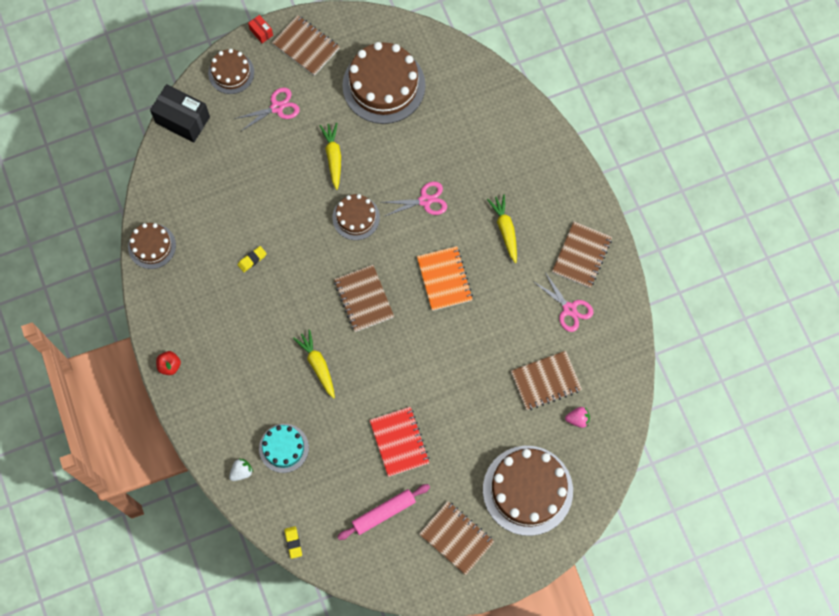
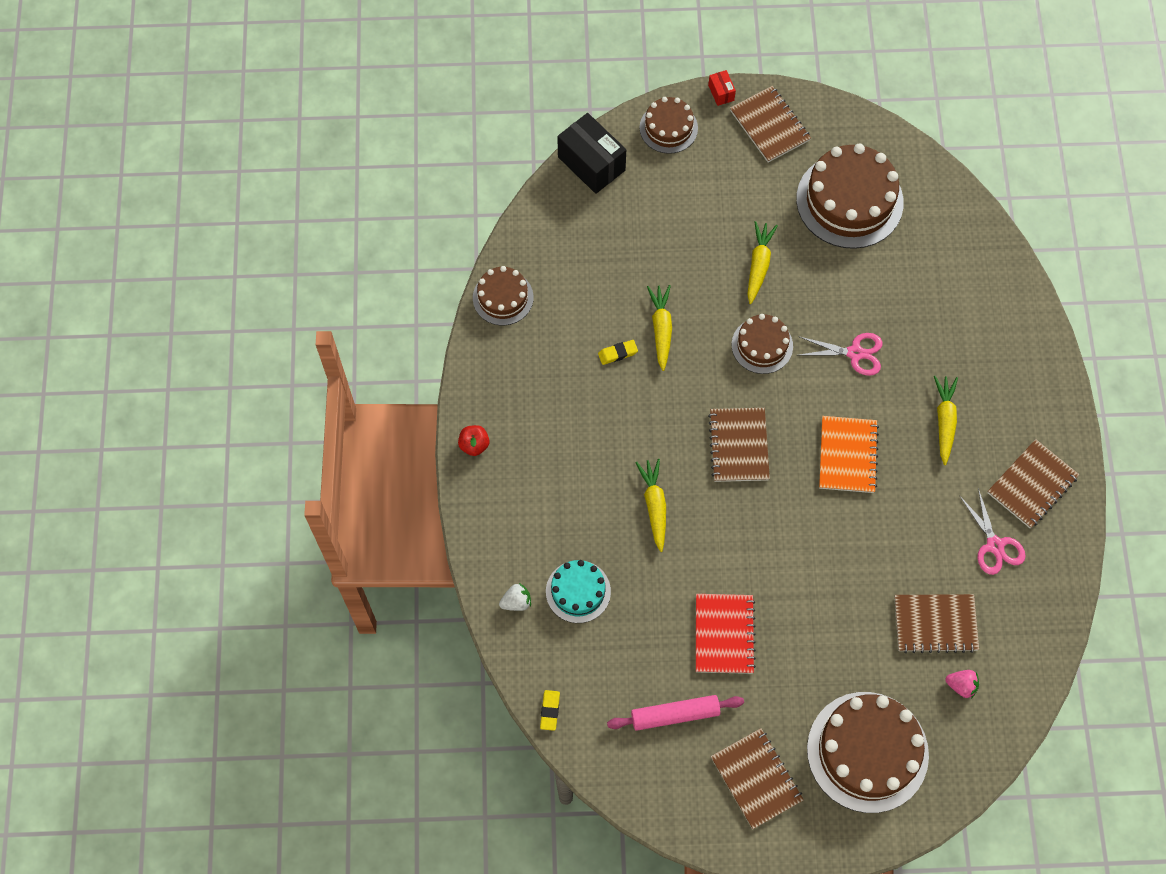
camera: 20 degrees right, 5 degrees down
(277, 107) = (709, 185): pink scissors -> none
(278, 230) = (661, 329): none -> yellow carrot

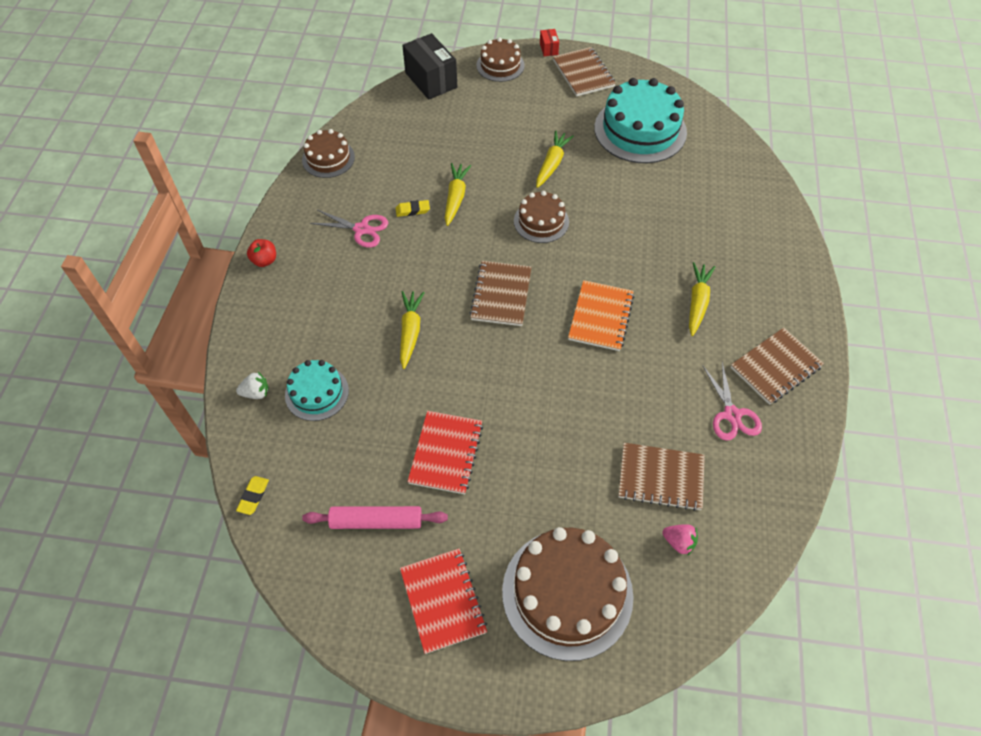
camera: 10 degrees right, 10 degrees down
(756, 779) = (443, 601): brown notebook -> red notebook
(849, 201) = (640, 130): brown cake -> turquoise cake
(855, 353) = (623, 238): pink scissors -> pink scissors (361, 229)

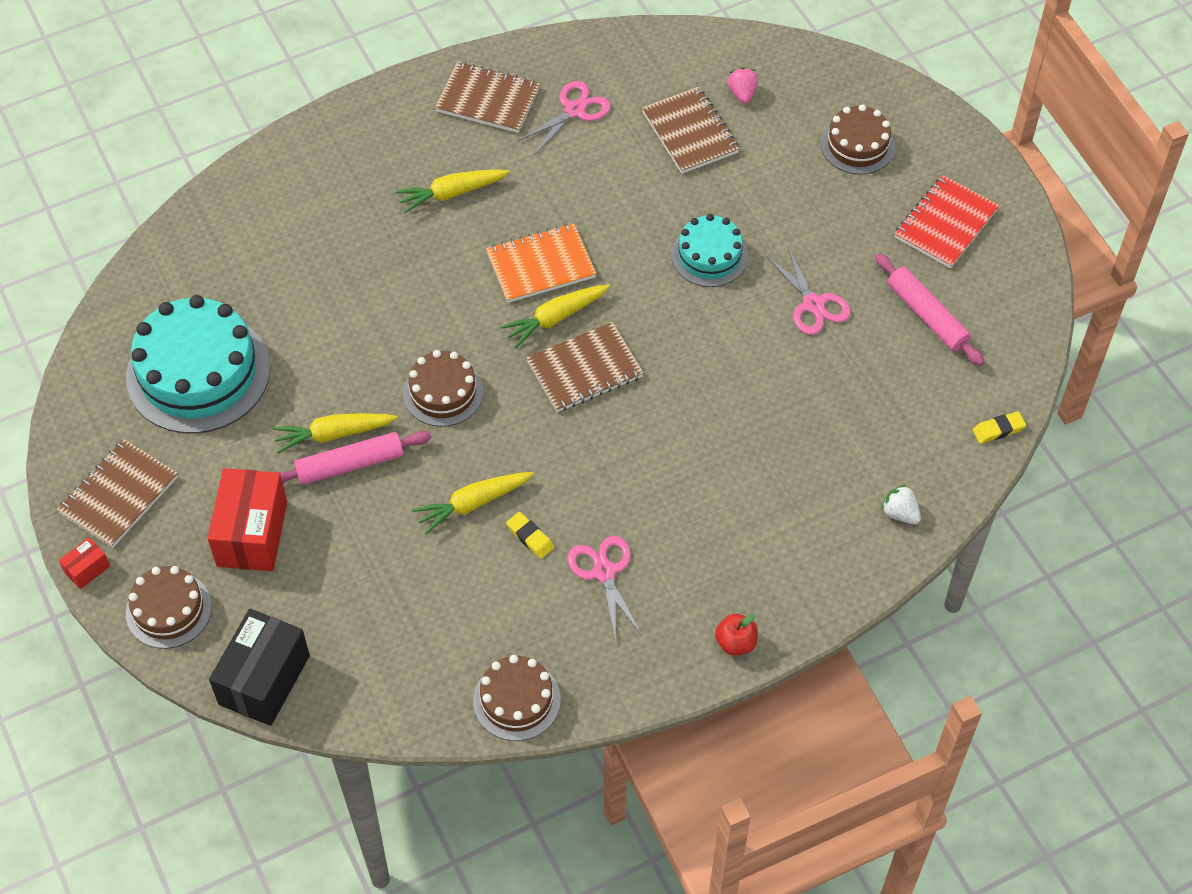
camera: 125 degrees left, 0 degrees up
(317, 393) = (850, 457): turquoise cake -> turquoise cake (709, 255)
(410, 331) = (704, 423): yellow carrot -> yellow carrot (555, 318)
(446, 453) = (813, 304): red notebook -> pink scissors
(517, 109) = (252, 534): none -> red box
(526, 161) = (350, 465): none -> pink rolling pin
(567, 593) = (857, 145): brown cake -> brown cake, size x0.56

